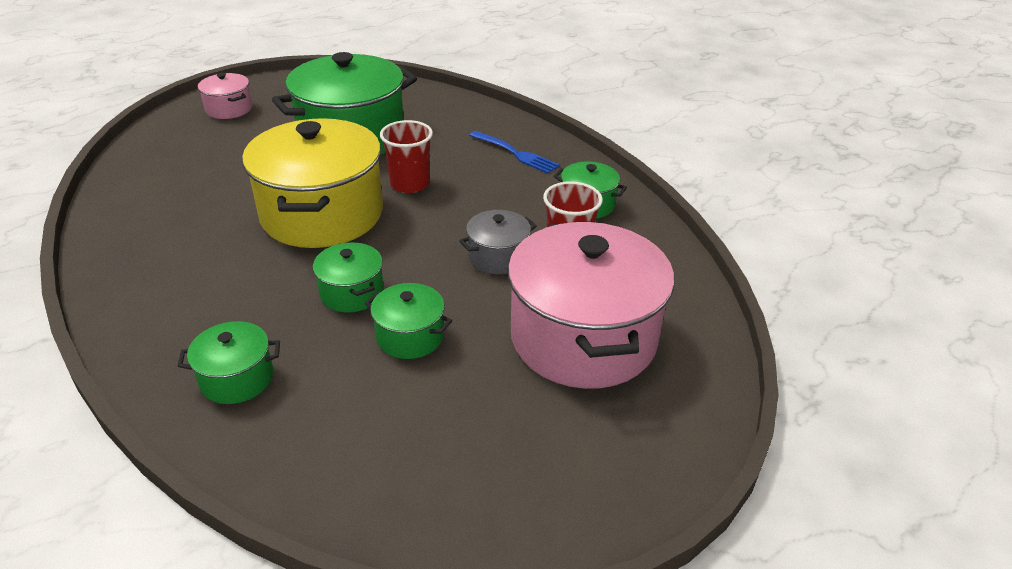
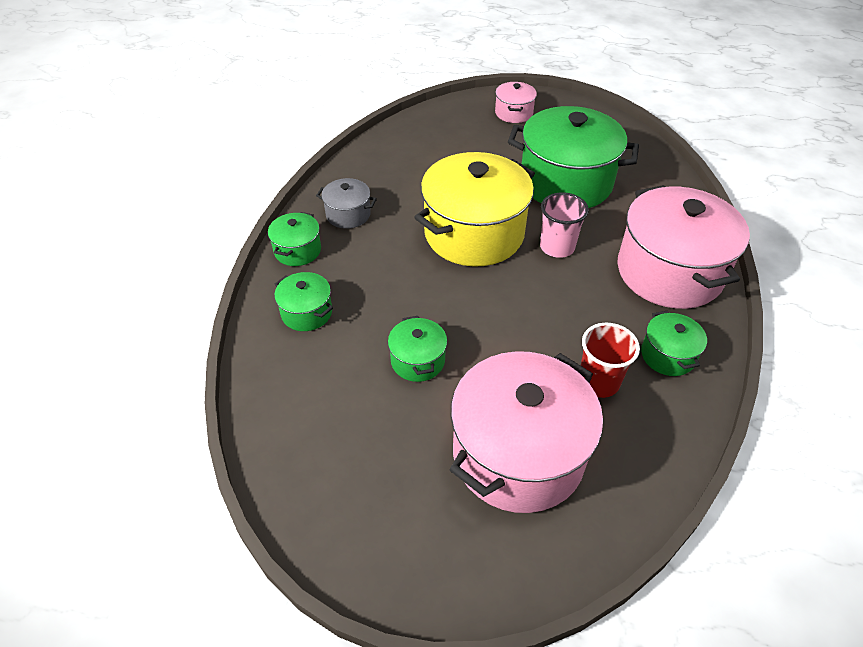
camera: 50 degrees right, 10 degrees up
(351, 293) = (423, 304): green pot -> green pot (297, 250)
(410, 184) = (557, 247): red cup -> pink cup
(498, 257) = (542, 347): grey pot -> grey pot (348, 214)
(515, 153) = (669, 272): blue fork -> pink pot

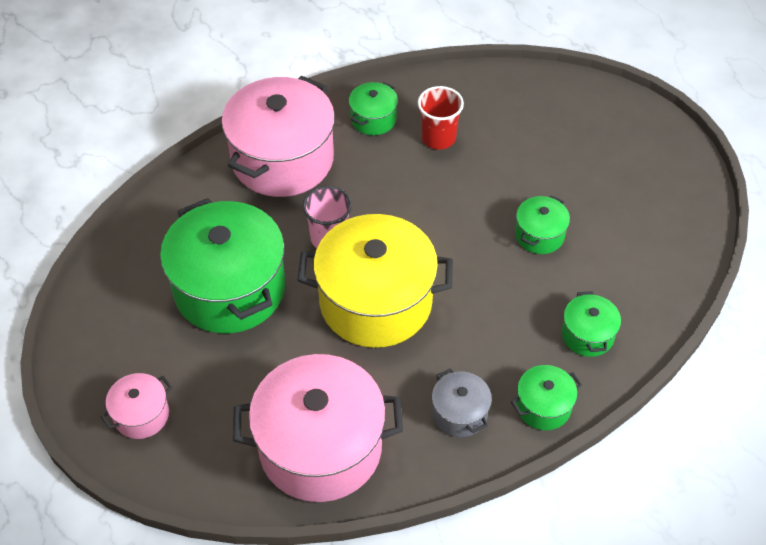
camera: 135 degrees left, 5 degrees up
(518, 454) = (538, 140): pink pot -> pink pot (320, 447)

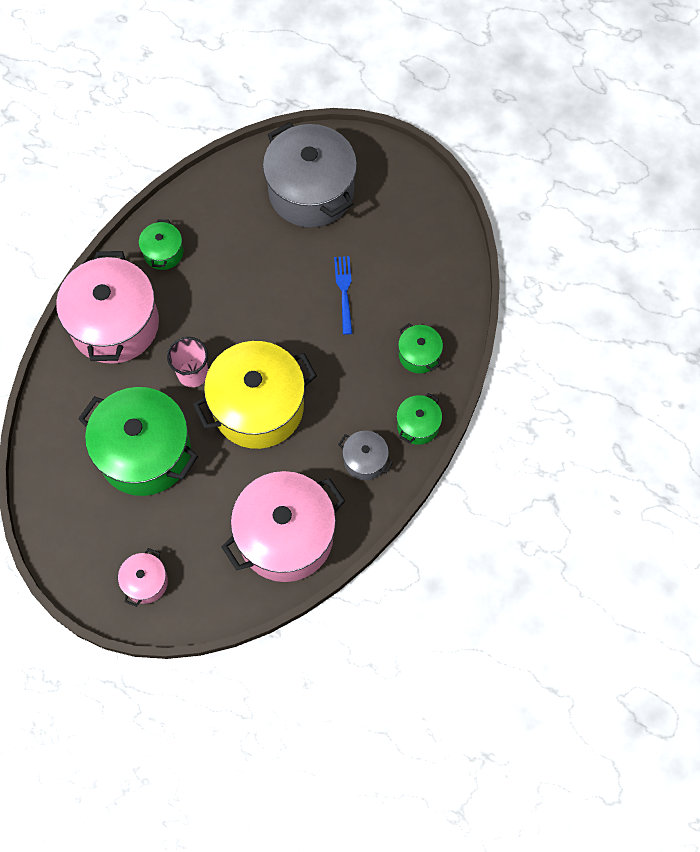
camera: 30 degrees left, 15 degrees up
(438, 138) = (223, 244): red cup -> none
(539, 235) = (344, 291): green pot -> blue fork
(560, 130) = (311, 192): none -> grey pot

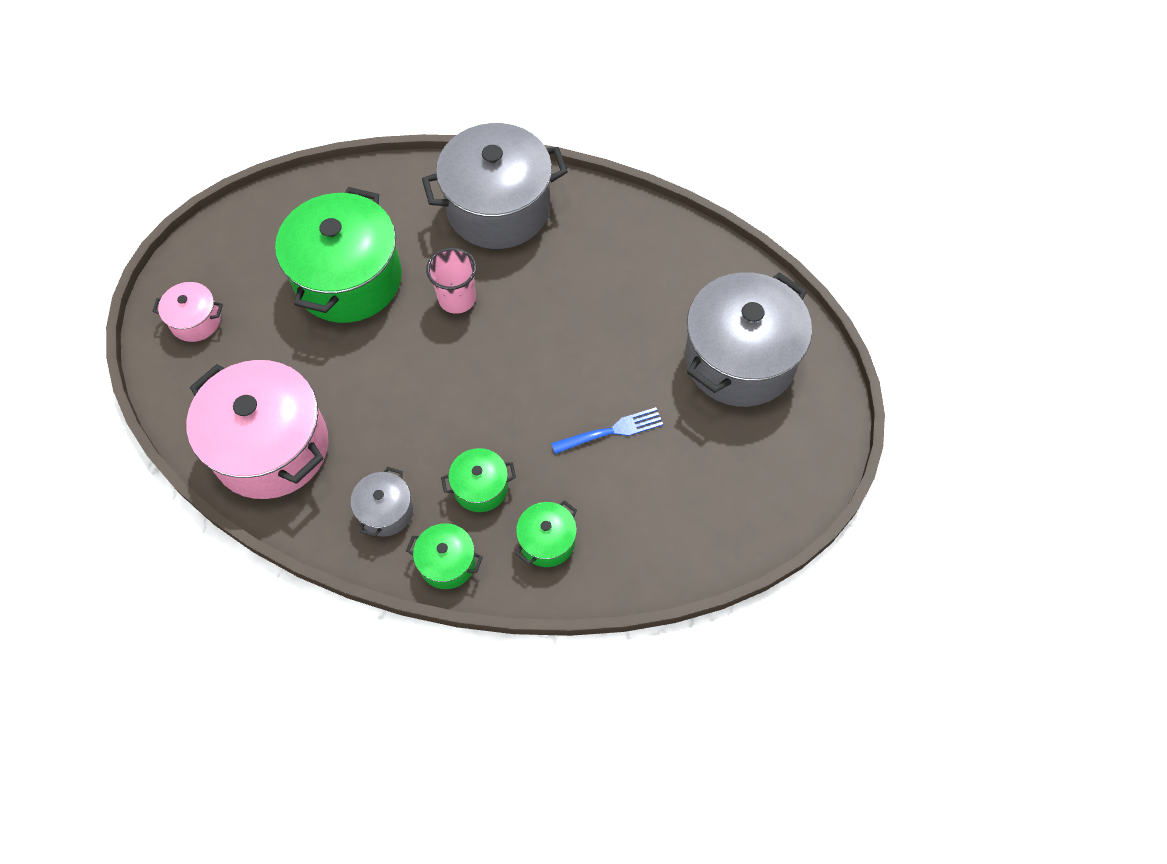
camera: 75 degrees right, 5 degrees down
(115, 324) = (498, 208): pink pot -> grey pot
(163, 252) = (603, 229): green pot -> green pot (480, 487)
(258, 407) = (430, 376): yellow pot -> none

